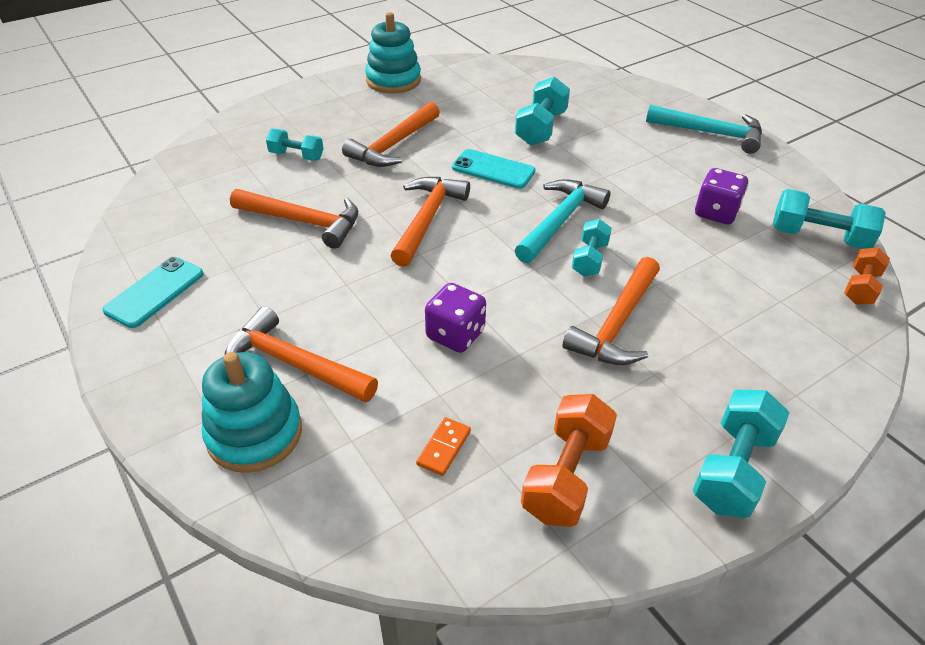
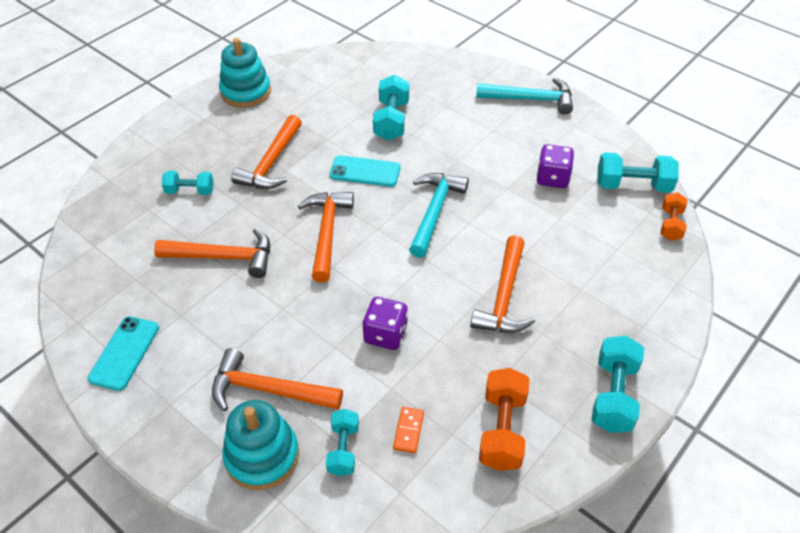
camera: 15 degrees left, 5 degrees up
(589, 259) = (468, 243): turquoise dumbbell -> turquoise dumbbell (343, 449)

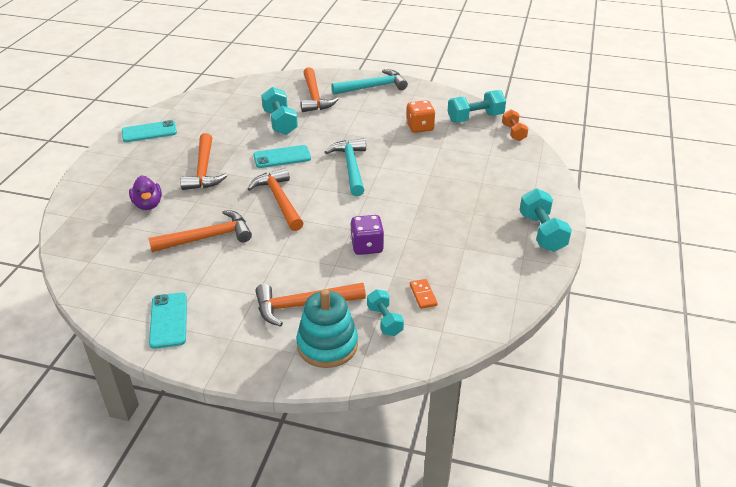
camera: 25 degrees left, 10 degrees down
(190, 191) = (148, 204): turquoise dumbbell -> purple duck
(246, 92) = (149, 132): turquoise stacking toy -> turquoise phone
(502, 430) = (485, 273): orange dumbbell -> none
(504, 297) = (434, 201): orange hammer -> orange hammer (314, 97)
(552, 178) = (419, 127): purple dice -> orange dice

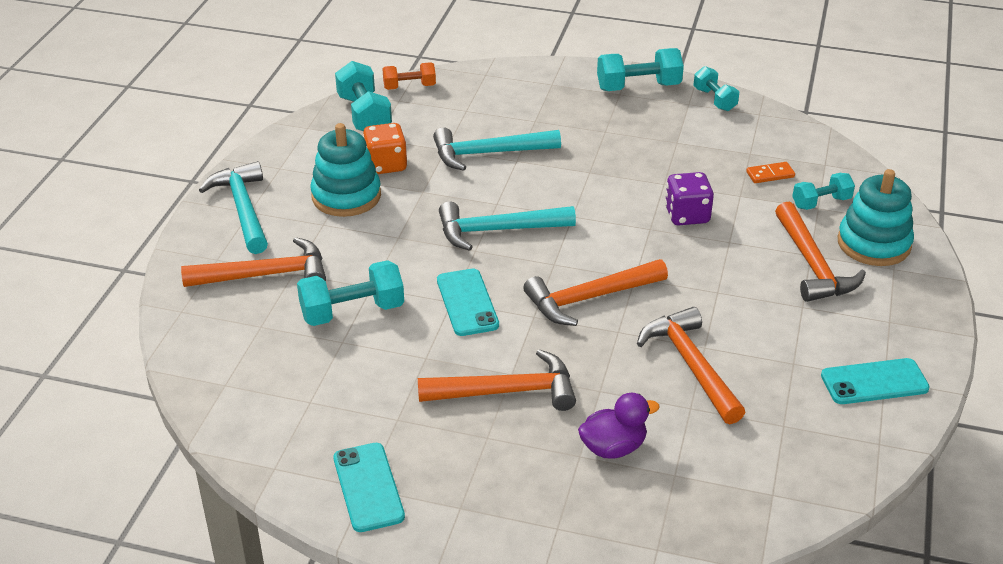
camera: 90 degrees left, 0 degrees up
(386, 116) = (346, 196): none -> turquoise stacking toy
(437, 163) = (488, 153): none -> turquoise hammer
(533, 273) = (714, 99): none -> turquoise dumbbell

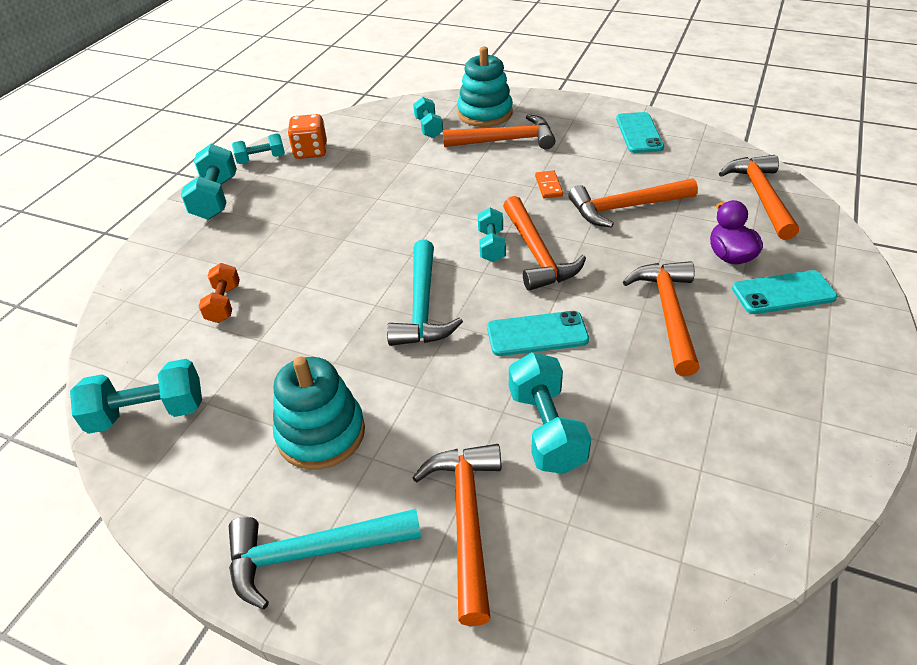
camera: 80 degrees left, 5 degrees up
(368, 487) = (820, 418): turquoise phone -> turquoise phone (783, 293)
(386, 165) = (269, 393): orange dice -> orange dice (311, 151)
(409, 87) = (109, 367): orange dumbbell -> orange dumbbell (224, 303)
(488, 153) = (283, 306): turquoise hammer -> none
(597, 266) = (491, 246): none -> turquoise dumbbell
(687, 215) = (428, 190): purple dice -> none
(749, 489) = (760, 196): none -> orange hammer
(770, 174) = (384, 145): orange domino -> orange domino (548, 186)

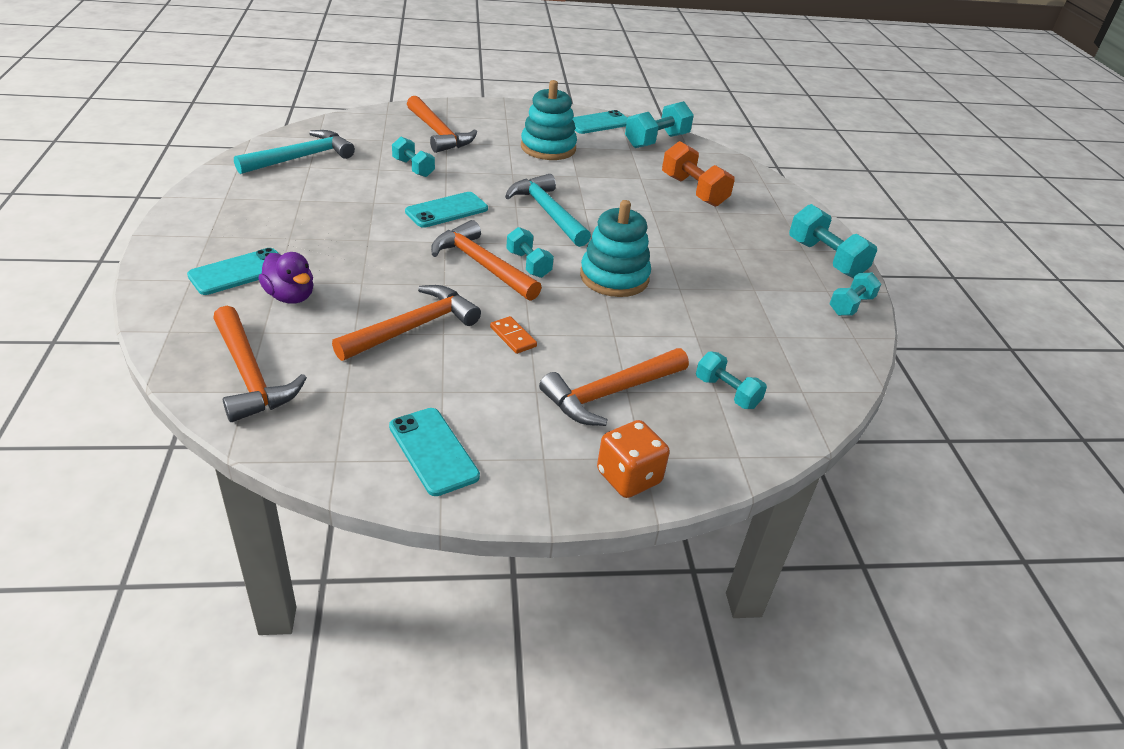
camera: 145 degrees right, 5 degrees down
(180, 486) = (598, 123): none -> turquoise phone
(224, 303) = (693, 191): orange dumbbell -> orange dumbbell, size x1.57
(311, 151) = (816, 326): orange dice -> orange dice (628, 477)
(312, 553) = (507, 116): turquoise hammer -> turquoise hammer (301, 157)
(485, 113) = (678, 438): turquoise stacking toy -> turquoise stacking toy (614, 277)
(546, 429) = (413, 168): turquoise dumbbell -> turquoise dumbbell, size x0.64
(668, 313) = (345, 240): orange hammer -> none

